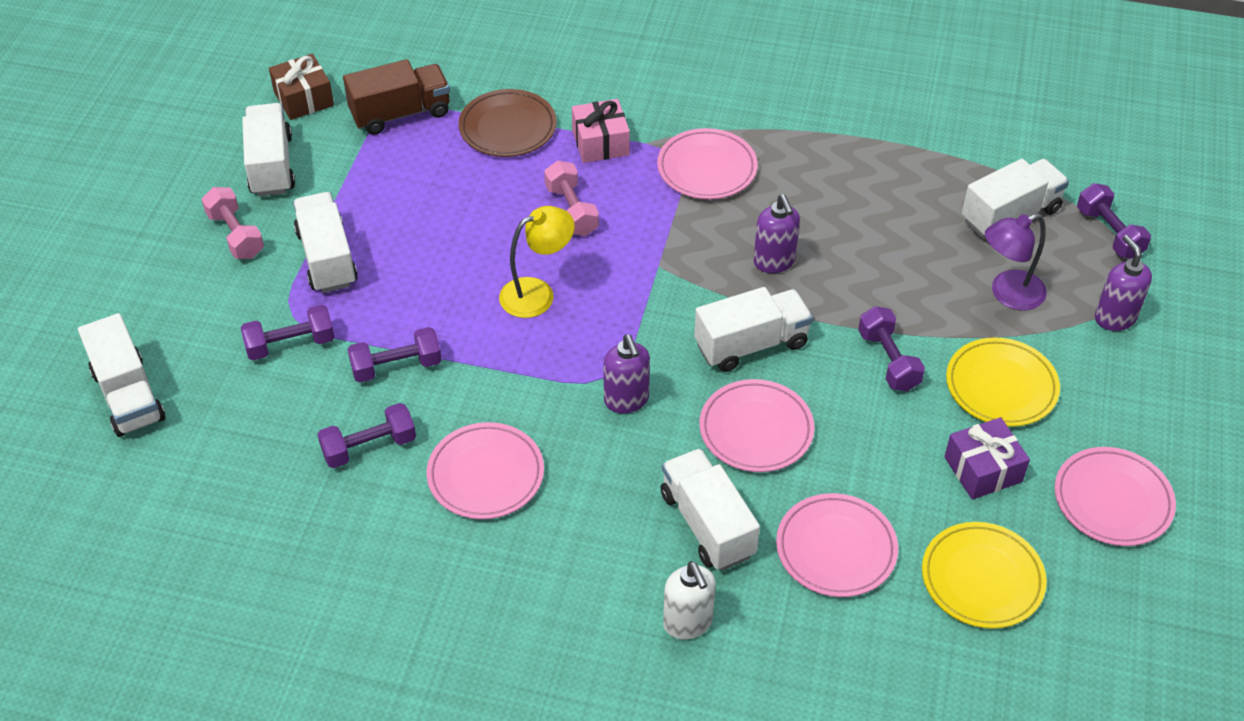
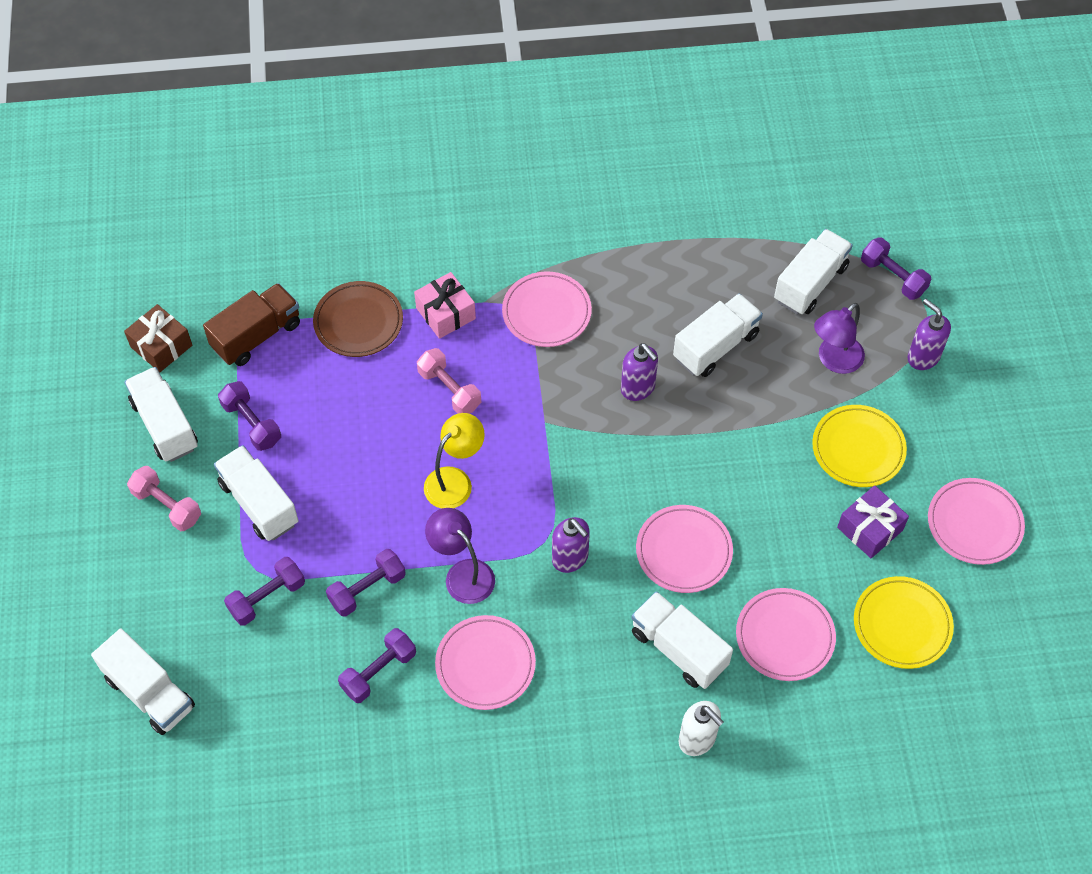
camera: 20 degrees left, 10 degrees up
(503, 381) = (462, 574): none -> purple lamp
(751, 344) = (649, 473): white truck -> white truck (716, 346)
(888, 360) = (763, 453): purple dumbbell -> purple dumbbell (252, 423)

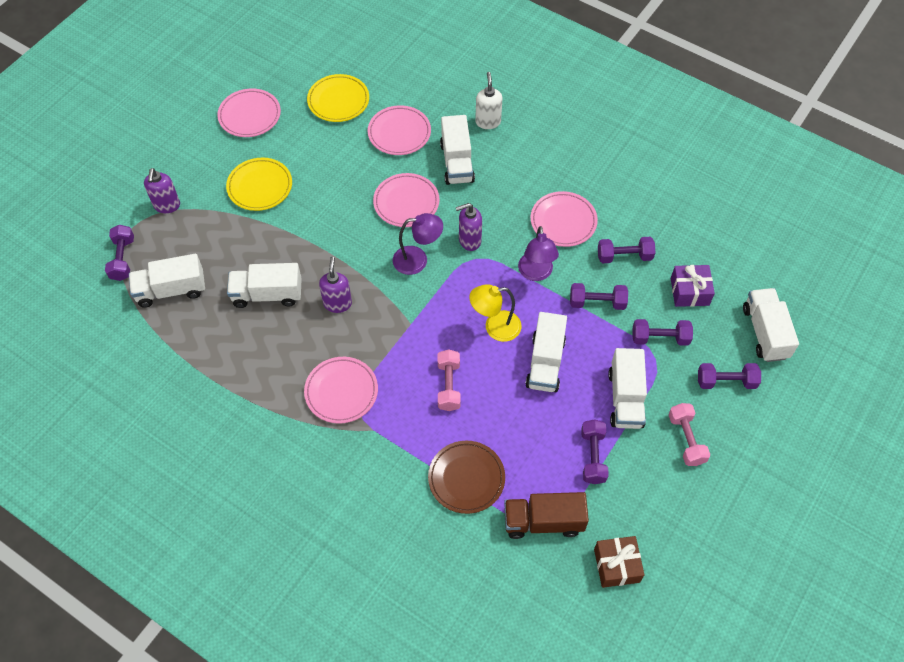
camera: 140 degrees left, 0 degrees up
(161, 599) = (726, 381): none -> purple dumbbell
(165, 425) = (652, 499): white truck -> white truck (545, 362)
(445, 313) = (404, 440): pink gift -> none
(570, 558) = (469, 240): purple soap dispenser -> purple soap dispenser turned 105 degrees counterclockwise
(834, 361) = (214, 238): purple lamp -> purple lamp (417, 260)
(870, 528) = (301, 148): purple gift -> purple gift (689, 291)

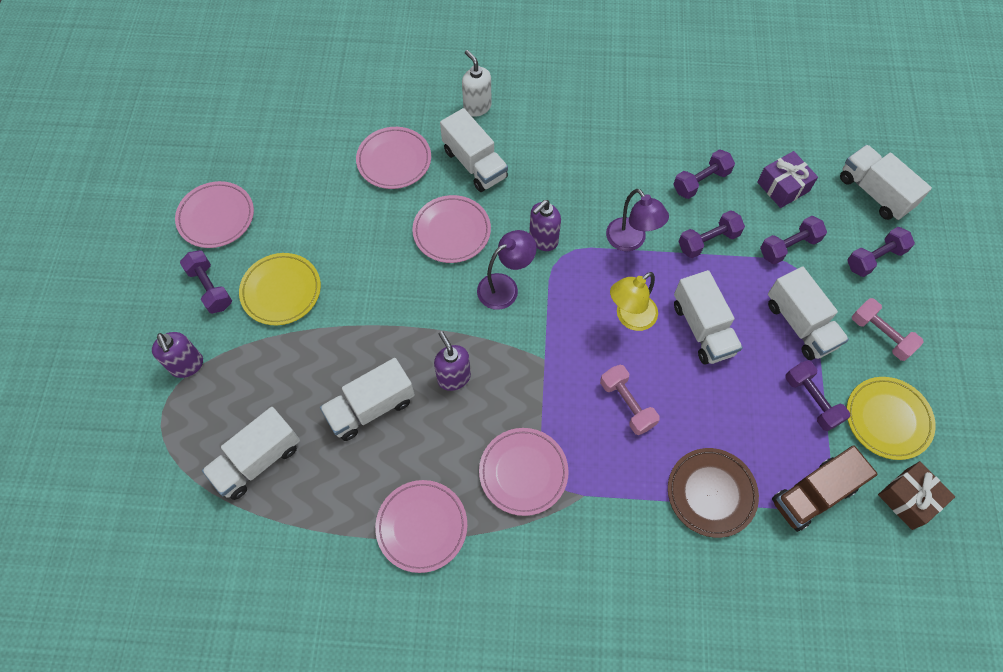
camera: 30 degrees left, 5 degrees up
(123, 259) = (175, 454): purple dumbbell -> purple dumbbell (210, 288)
(338, 101) = (305, 155): yellow plate -> yellow plate (887, 419)
(563, 221) = (620, 174): pink plate -> pink plate (422, 526)

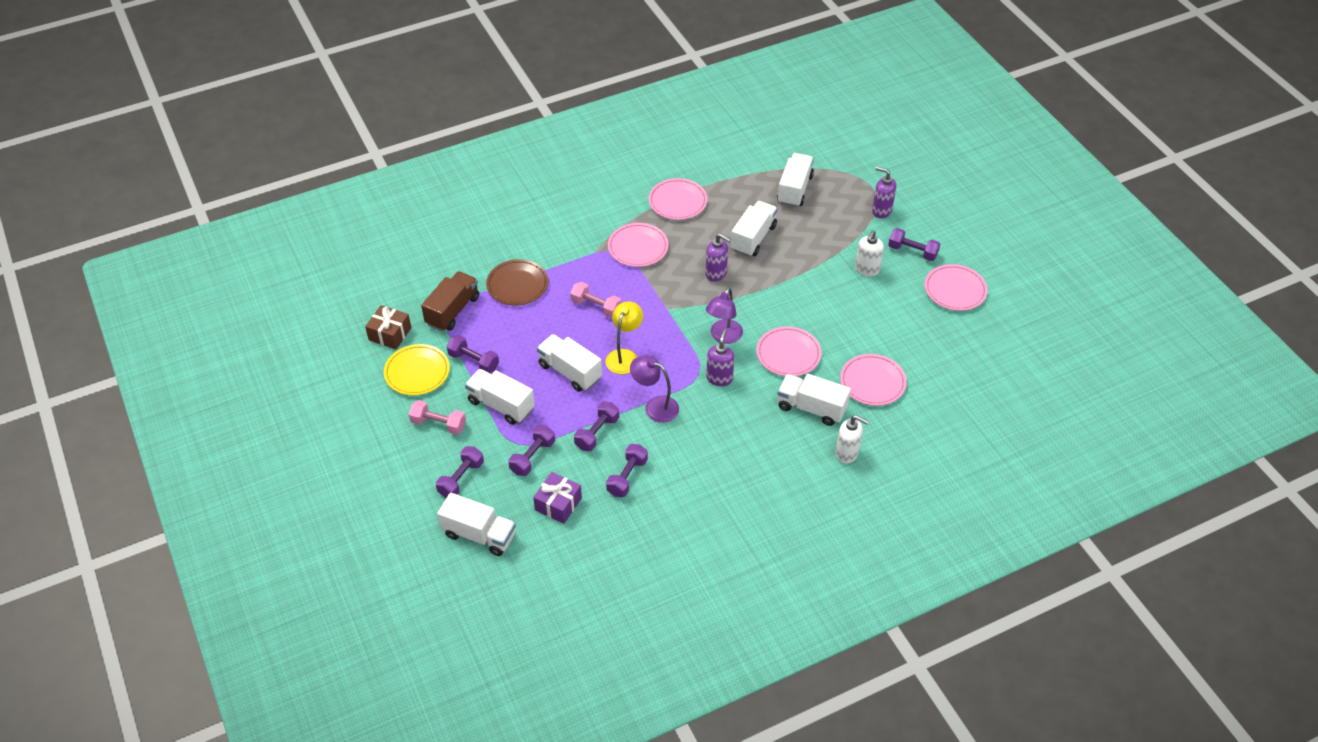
camera: 150 degrees right, 15 degrees down
(281, 291) = (867, 269): yellow plate -> white soap dispenser

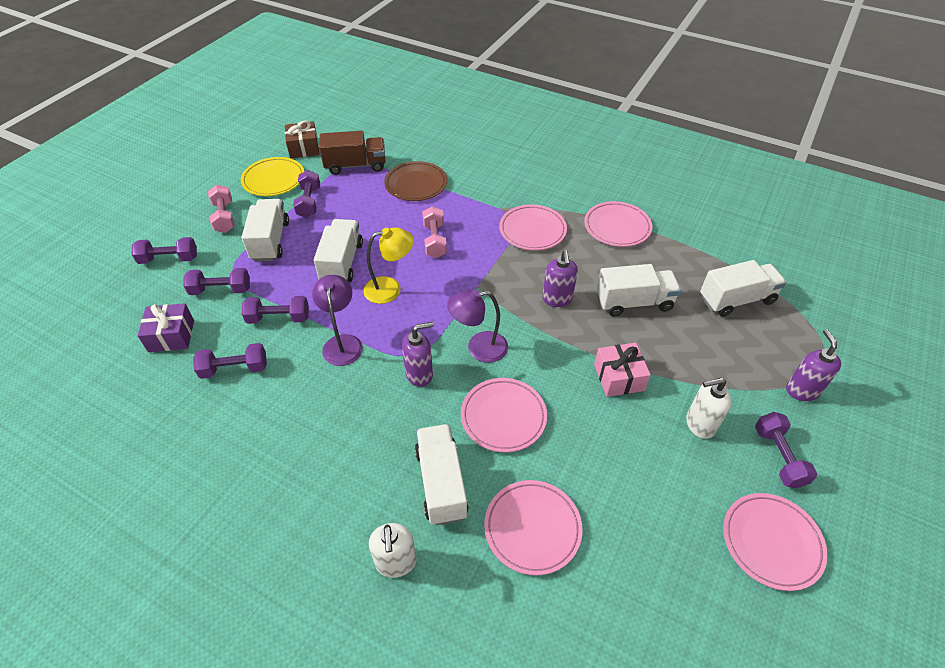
camera: 55 degrees right, 0 degrees up
(479, 535) = (107, 302): white truck -> none
(805, 283) = (619, 377): none -> pink gift

